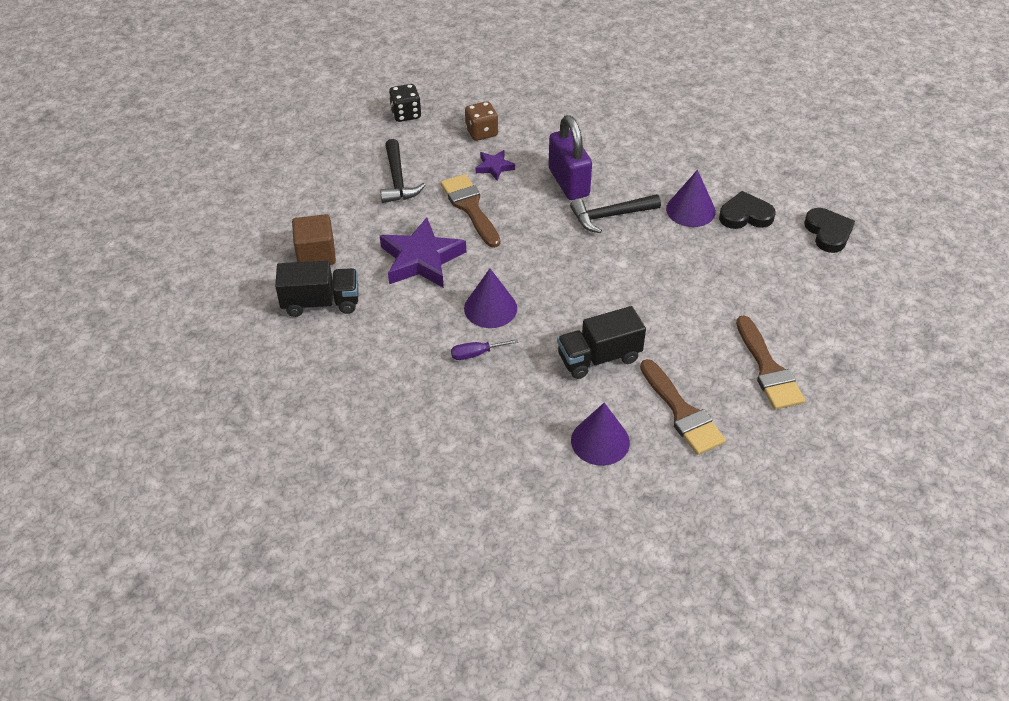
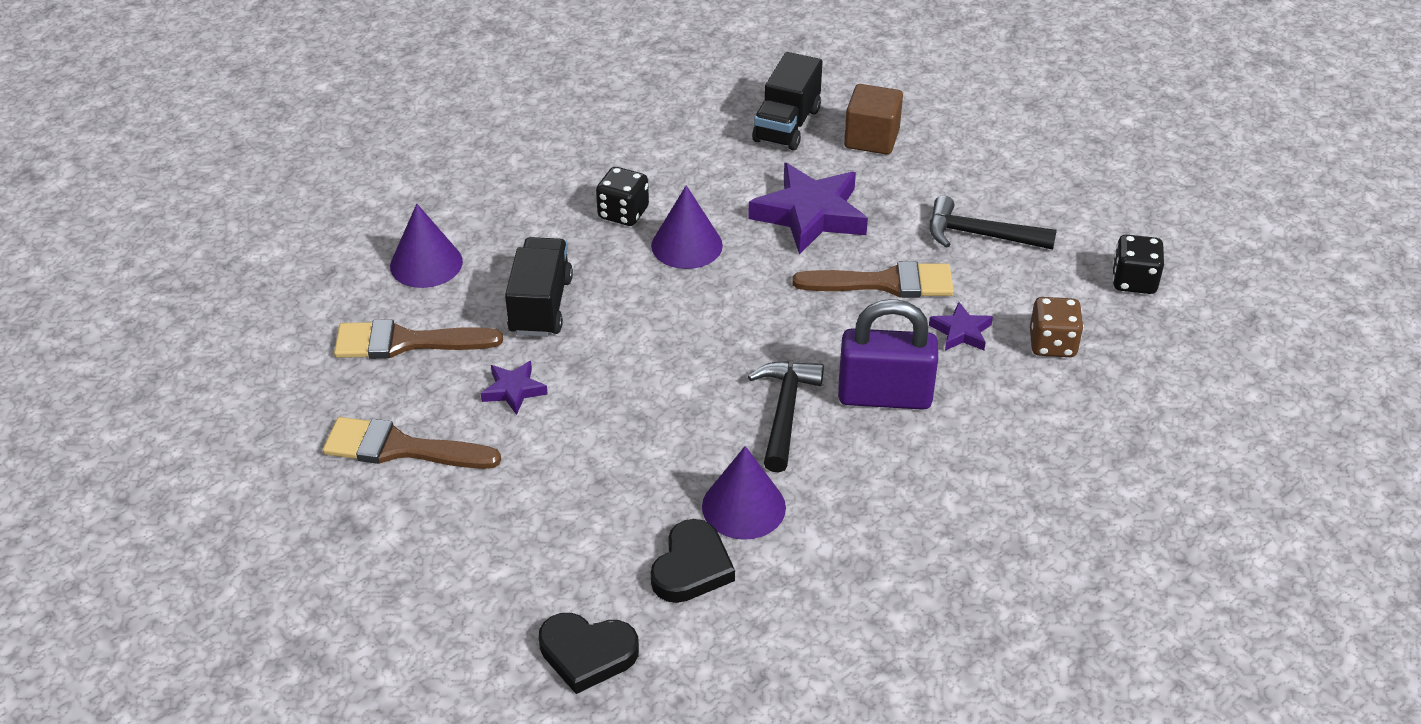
camera: 115 degrees right, 5 degrees down
(476, 354) = (623, 213): purple screwdriver -> black dice
(682, 337) = (514, 390): none -> purple star

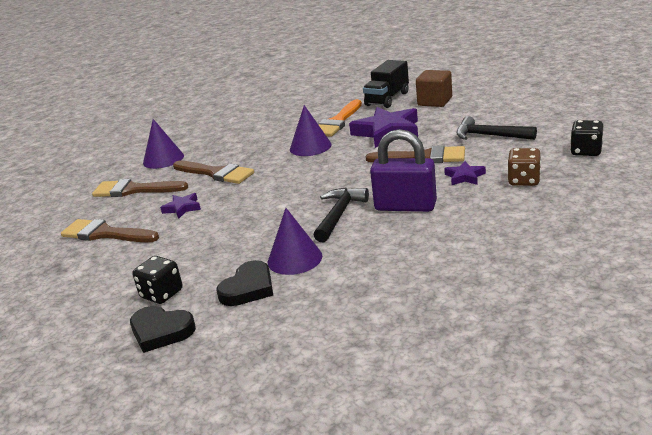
camera: 15 degrees right, 15 degrees down
(540, 306) = (216, 173): black truck -> brown brush
(623, 213) = (280, 136): black dice -> black dice (162, 294)
(715, 181) = (337, 122): none -> orange brush

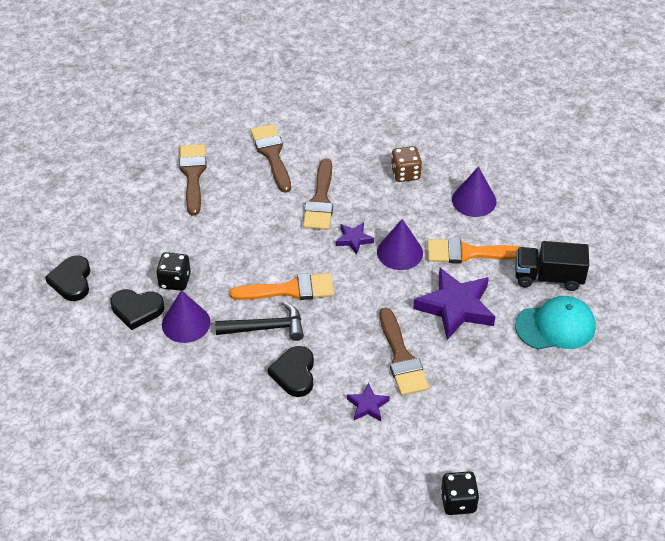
camera: 60 degrees right, 20 degrees up
(162, 294) = (117, 258): black dice -> black dice (175, 281)
(163, 159) = (338, 144): purple cone -> purple cone (474, 200)
(182, 208) = (248, 207): purple star -> purple star (354, 239)
(304, 198) = (289, 290): none -> orange brush
(405, 206) = (294, 374): purple padlock -> black heart
(435, 101) = (555, 326): brown cube -> turquoise cap
(489, 136) = (473, 404): black hammer -> none
(524, 180) = (373, 458): brown dice -> brown dice (405, 174)

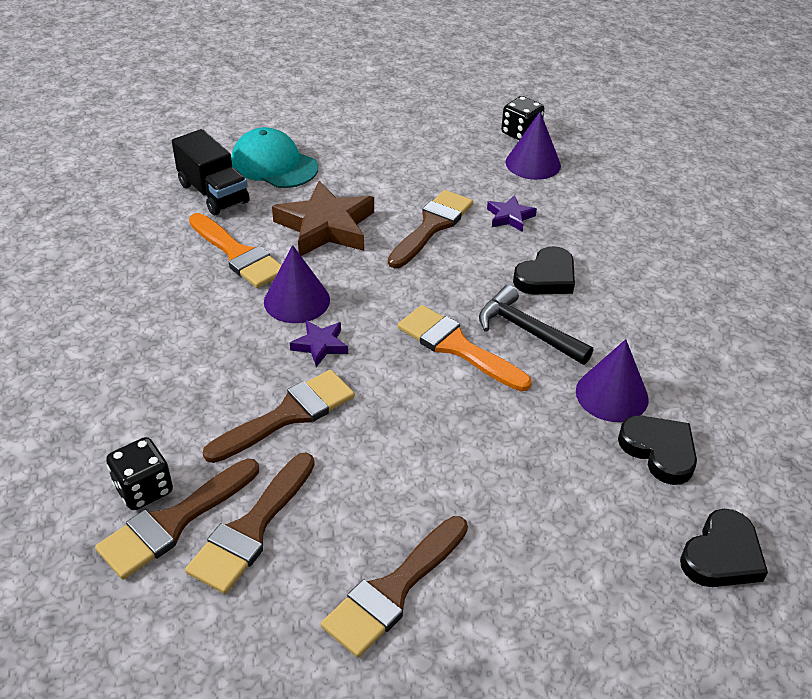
camera: 135 degrees left, 5 degrees down
(175, 281) = (578, 451): black dice -> black dice (144, 489)
(303, 136) = (174, 522): none -> brown brush
(405, 174) = (153, 370): brown dice -> none
(455, 307) = (326, 227): purple star -> brown star
(474, 200) = (145, 291): purple cone -> purple cone (533, 163)

